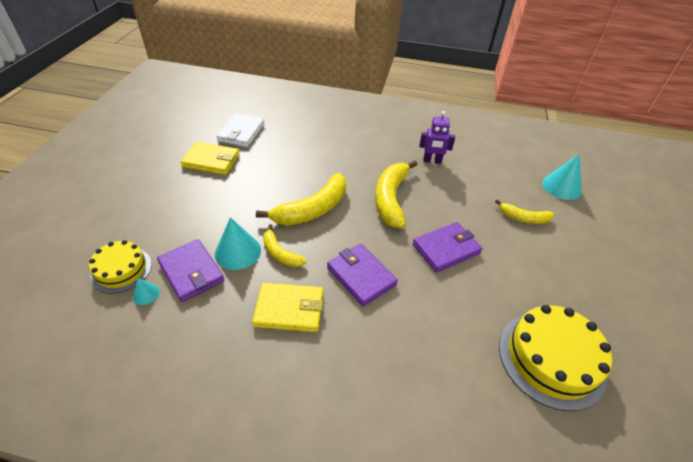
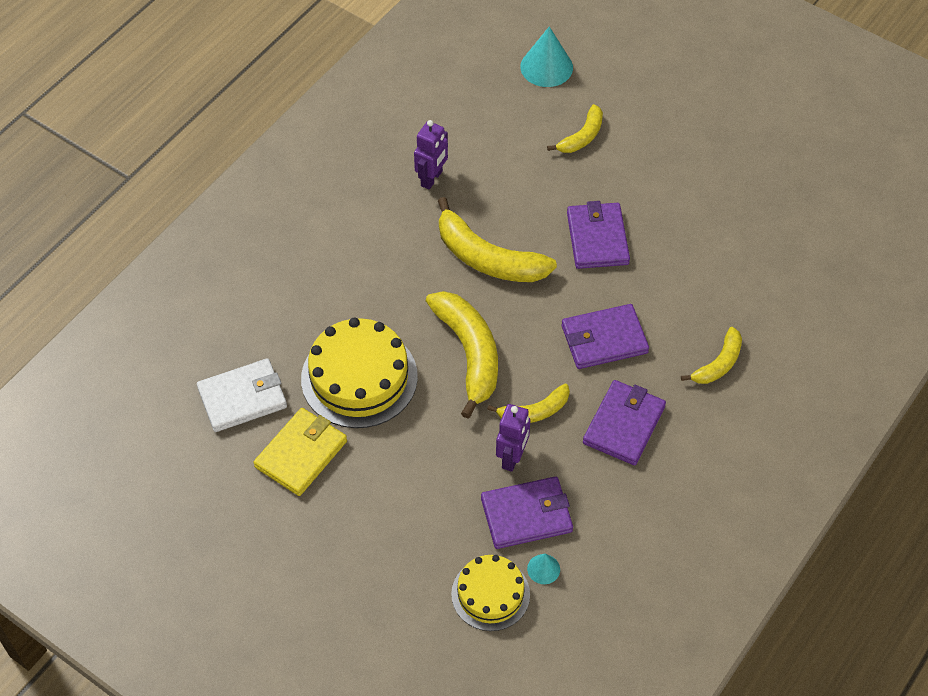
camera: 65 degrees left, 10 degrees up
(238, 252) = (512, 457): turquoise cone -> purple robot
(241, 132) = (242, 398): white wallet -> white wallet turned 60 degrees counterclockwise
(289, 309) = (624, 425): yellow wallet -> purple wallet
(378, 361) = (718, 364): none -> yellow banana
(551, 358) = (768, 219): yellow cake -> yellow cake (359, 377)

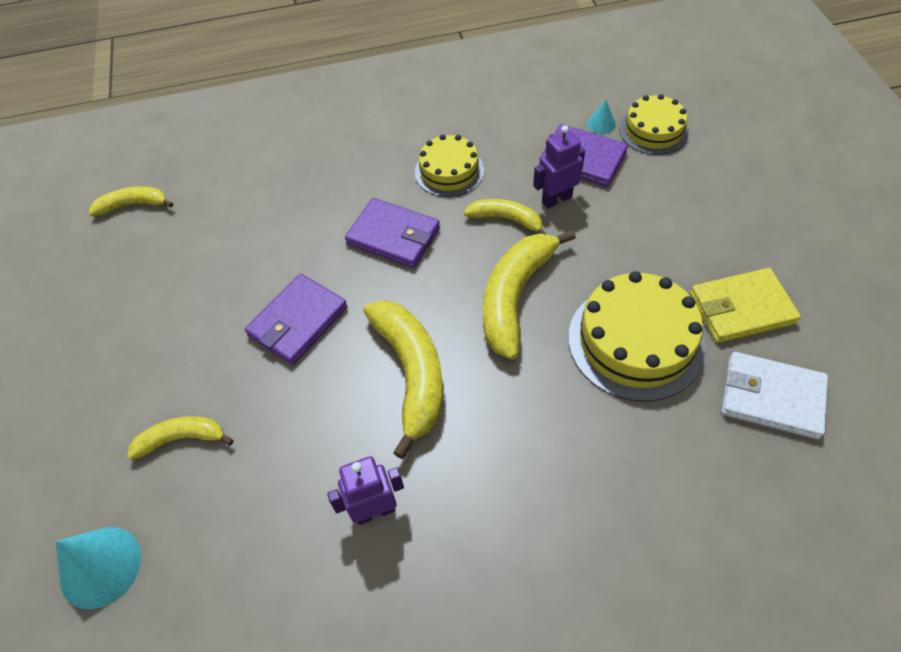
camera: 135 degrees left, 0 degrees up
(624, 425) = (449, 171): purple wallet -> yellow cake
(718, 364) = (335, 167): yellow banana -> yellow banana (133, 205)

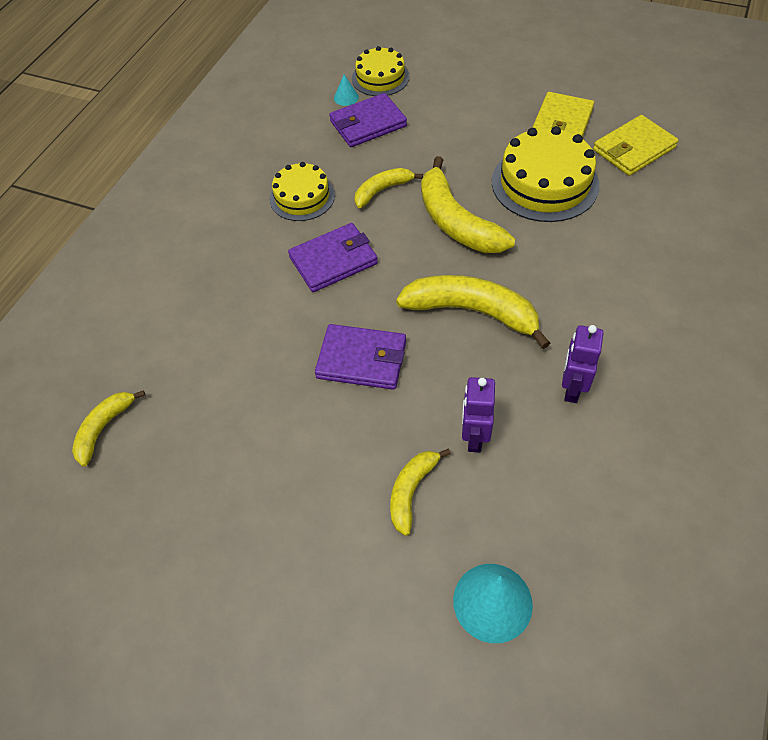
camera: 55 degrees left, 0 degrees up
(298, 321) = (362, 360): purple wallet -> purple wallet turned 60 degrees counterclockwise
(556, 199) = (391, 156): purple robot -> purple robot (474, 437)
(771, 397) = (633, 149): white wallet -> yellow wallet

